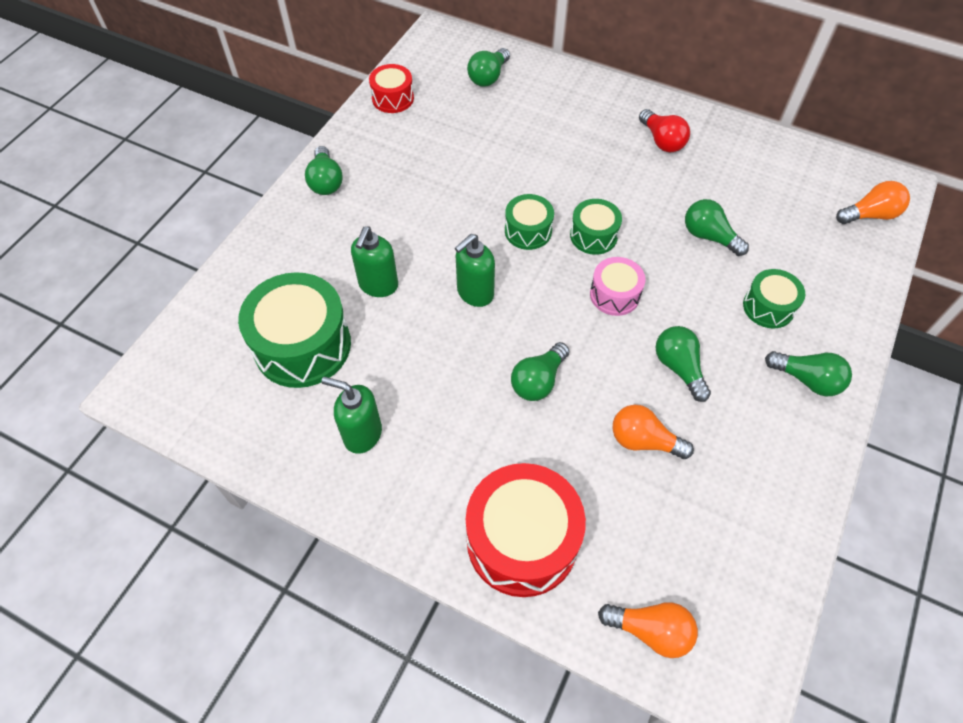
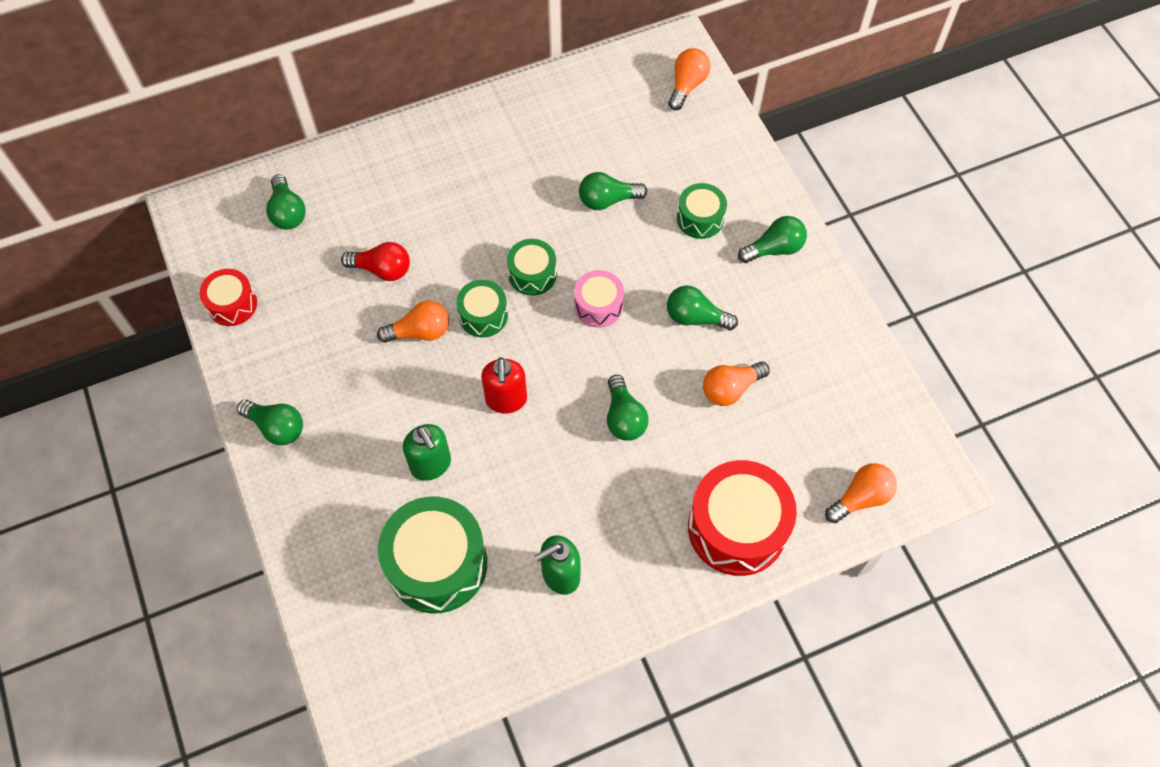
camera: 50 degrees left, 5 degrees up
(475, 293) = (506, 400): green soap dispenser -> red soap dispenser
(476, 205) = (420, 332): none -> orange light bulb
(662, 141) = (489, 150): red light bulb -> red light bulb (382, 269)

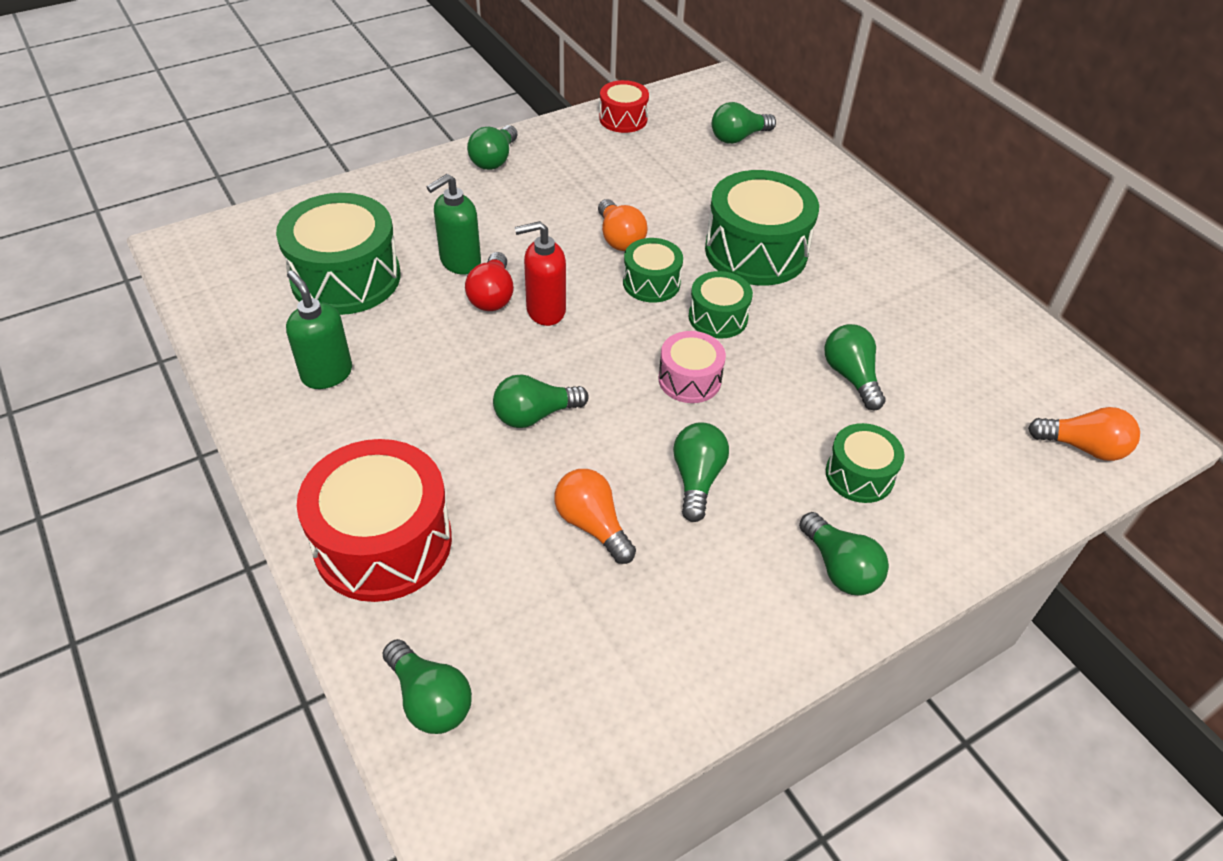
camera: 80 degrees right, 15 degrees down
(382, 269) = (689, 204): red light bulb -> red light bulb (492, 296)
(455, 231) = (756, 251): none -> green drum
(860, 498) = (430, 699): orange light bulb -> green light bulb

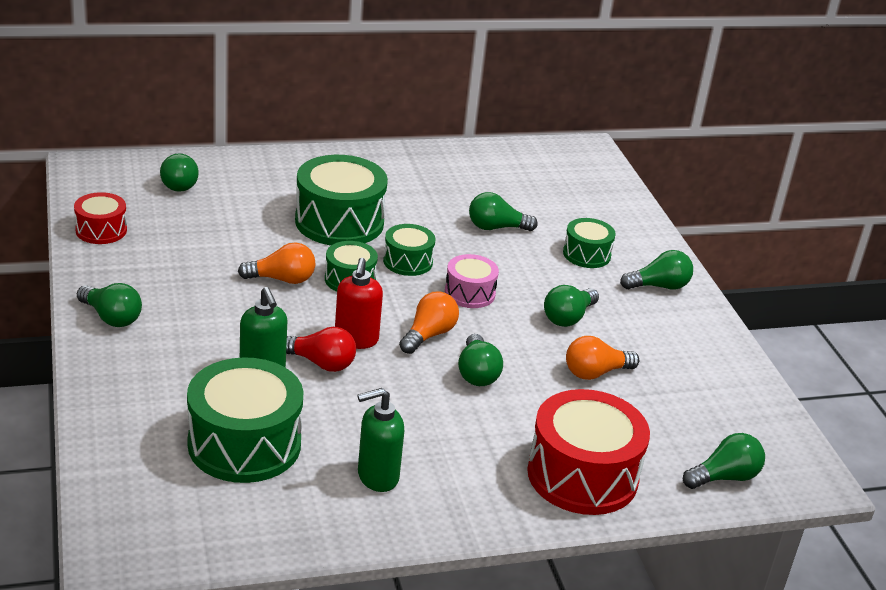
camera: 75 degrees left, 15 degrees down
(697, 479) = (568, 318): green light bulb -> green light bulb turned 75 degrees counterclockwise
(1083, 447) = (591, 172): orange light bulb -> orange light bulb (429, 335)

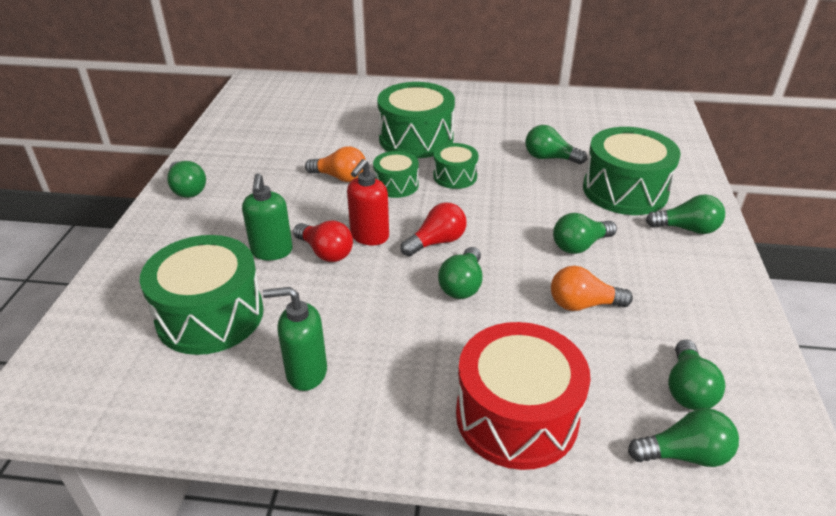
camera: 25 degrees right, 5 degrees up
(101, 230) = (230, 125): red drum -> none
(179, 183) = (311, 98): green light bulb -> green light bulb (688, 389)
(429, 335) = (437, 242): orange light bulb -> red light bulb
(469, 293) = (495, 210): pink drum -> none
(586, 254) = (625, 190): green drum -> green drum, size x1.85

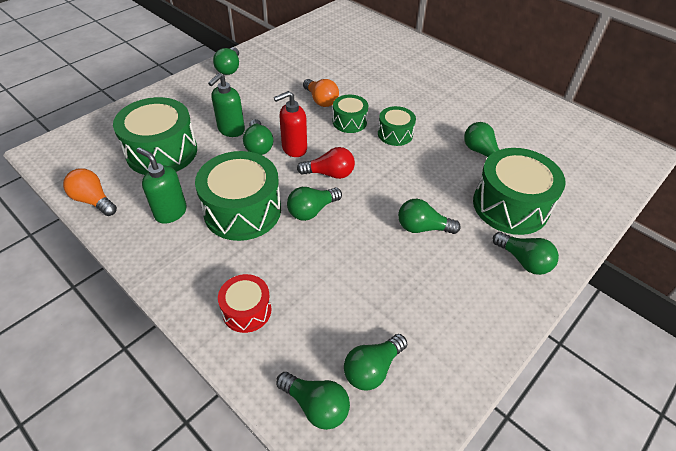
camera: 35 degrees right, 10 degrees up
(326, 252) = (258, 146): red light bulb -> green light bulb
(416, 139) = (400, 94): green drum -> green drum (242, 210)
(516, 416) = (247, 310): red drum -> red drum, size x0.54
(582, 304) = (373, 269): orange light bulb -> orange light bulb (93, 200)

